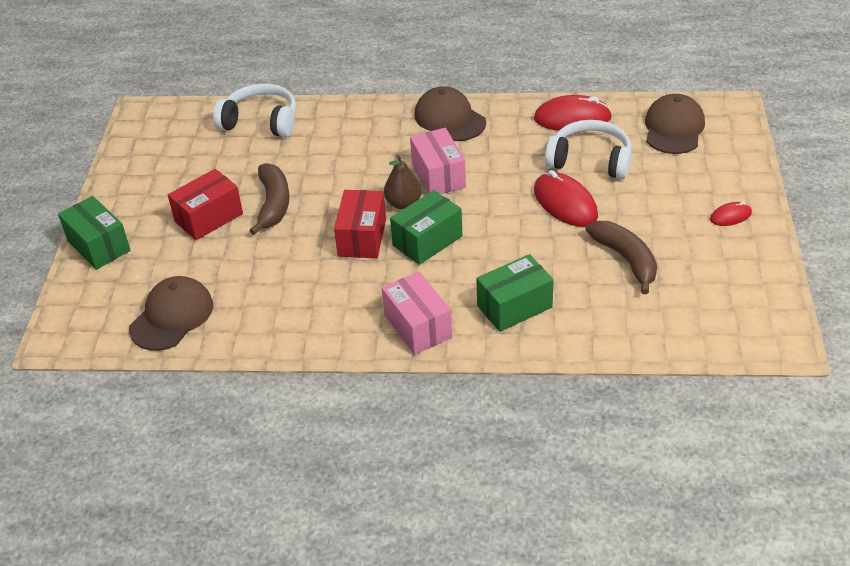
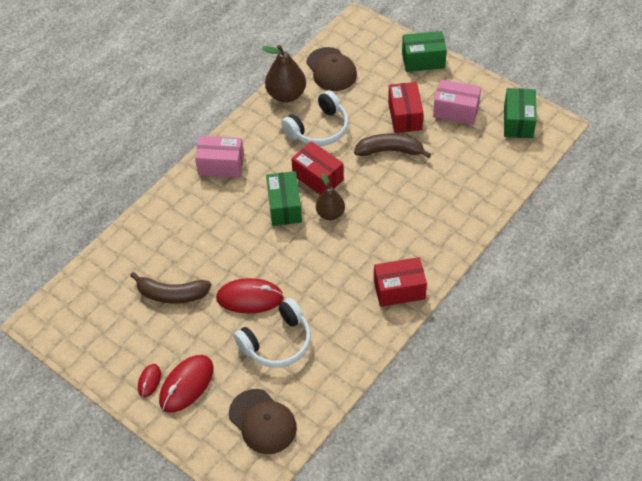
camera: 125 degrees right, 10 degrees up
(250, 334) = (286, 95): none -> brown pear
(261, 121) = (490, 183): white headphones -> white headphones (319, 129)
(273, 204) = (390, 151): brown banana -> brown banana turned 150 degrees clockwise
(438, 175) = (341, 247): pink box -> pink box (456, 111)
(449, 118) = (399, 290): brown cap -> red box
(514, 306) = (192, 215): green box -> green box (518, 122)
(572, 118) = (332, 365): red mouse -> red mouse (186, 385)

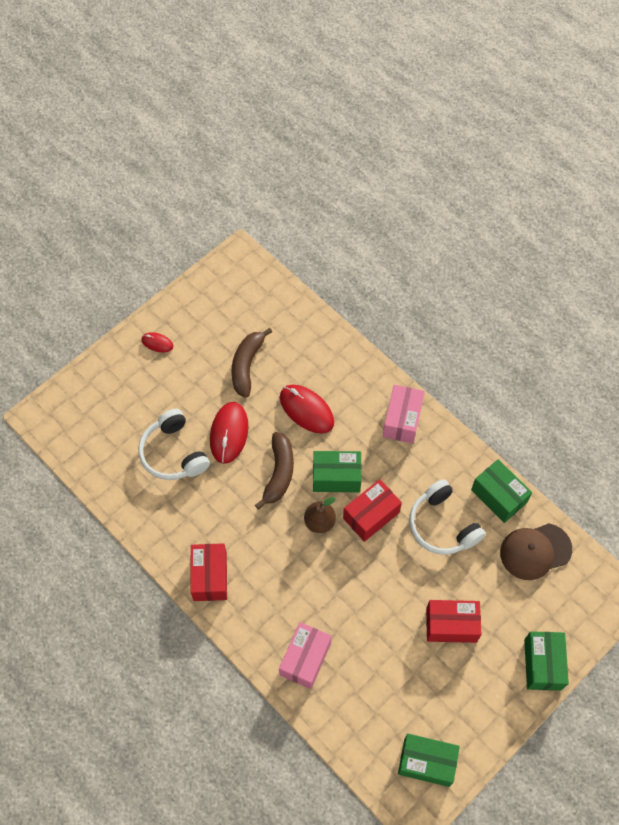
camera: 95 degrees right, 10 degrees up
(186, 385) = (146, 373): red mouse -> red mouse (306, 410)
(262, 421) = (94, 432): brown cap -> none
(286, 95) = (498, 496): brown pear -> green box
(390, 151) = (399, 599): brown banana -> brown banana (279, 473)
(456, 111) = (453, 688): pink box -> pink box (305, 659)

